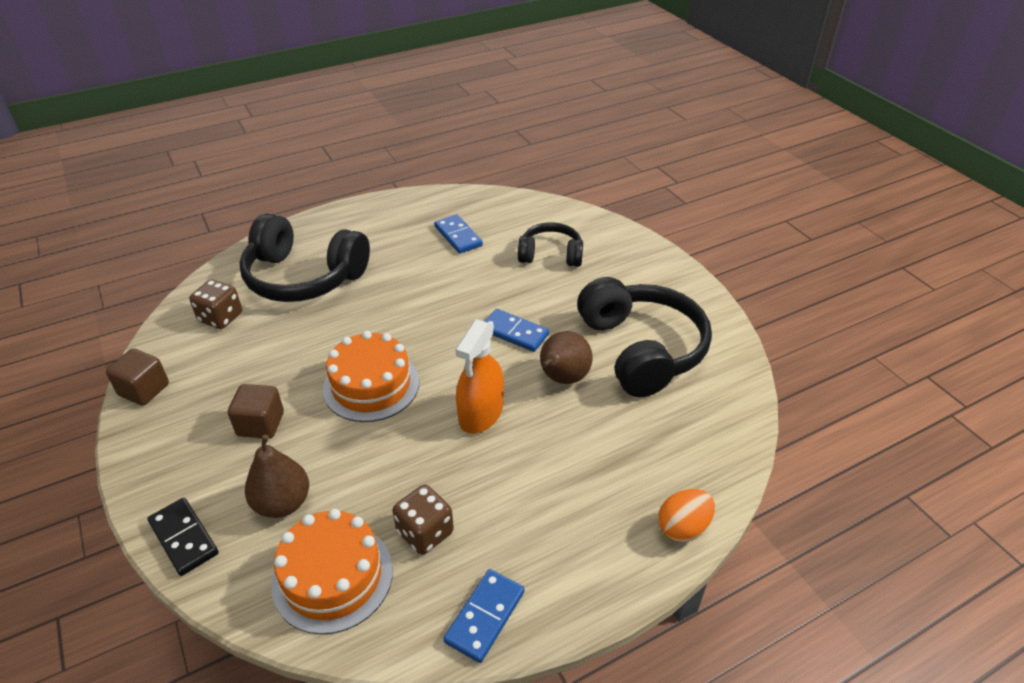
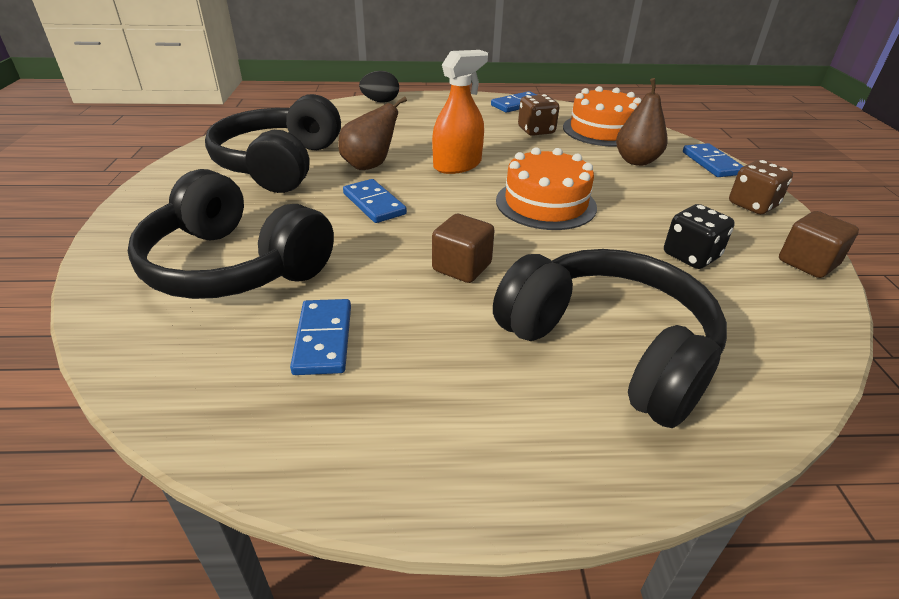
camera: 155 degrees left, 5 degrees down
(184, 538) = (711, 163): black domino -> blue domino
(221, 317) = (738, 321): brown dice -> brown dice (752, 205)
(242, 365) = (691, 256): none -> black dice
(260, 424) = (660, 204): brown cube -> brown cube (462, 267)
(550, 255) = (234, 265): black headphones -> black headphones, size x1.75
(682, 528) = (380, 101): orange egg -> black egg

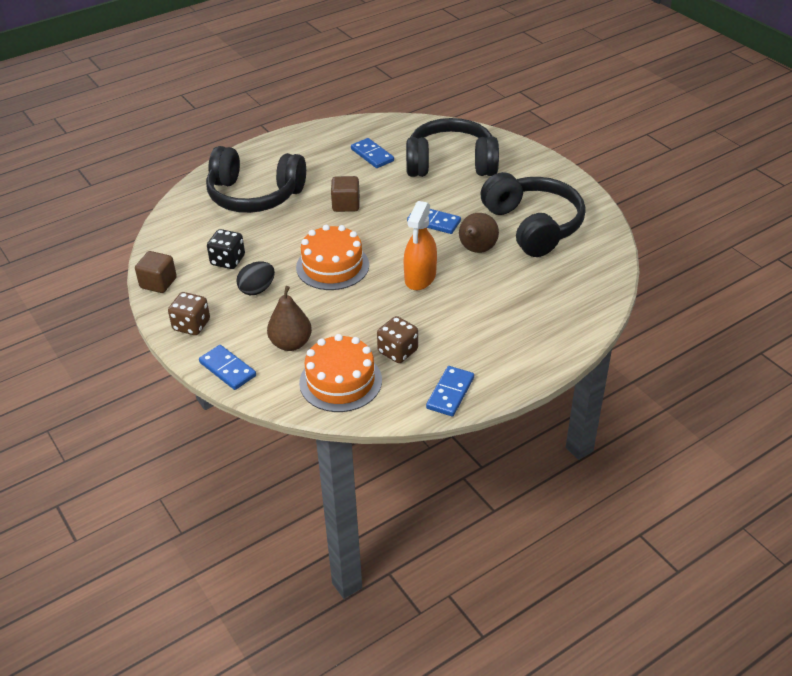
camera: 150 degrees right, 5 degrees up
(380, 101) = (576, 333): black egg -> black egg (257, 289)

